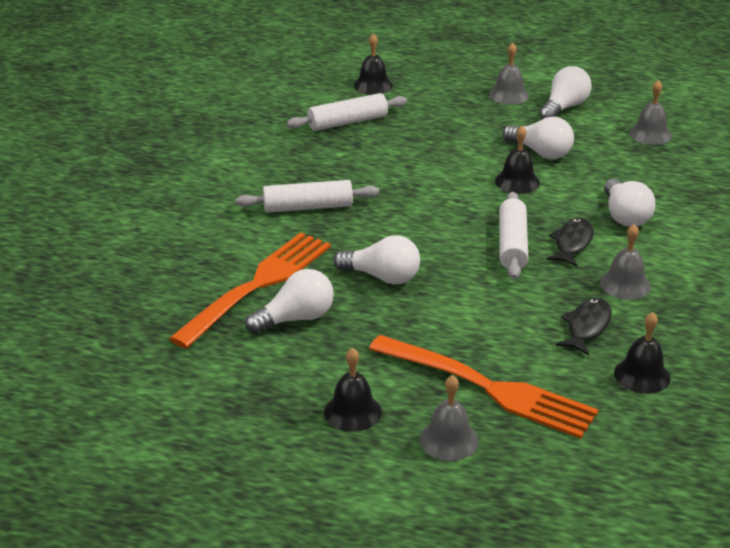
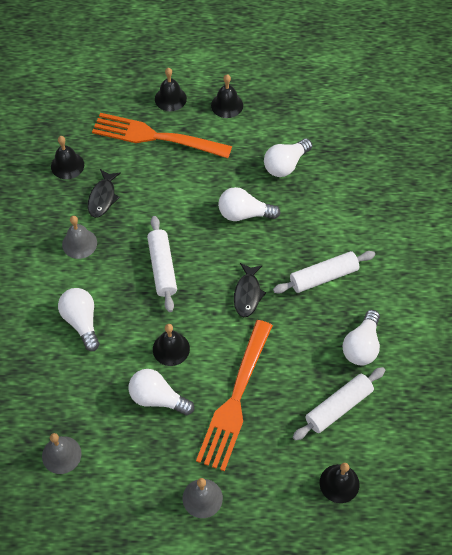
camera: 165 degrees right, 25 degrees up
(257, 286) = (322, 187): orange fork -> orange fork (235, 398)
(449, 440) = (170, 98): grey bell -> black bell
(564, 107) = (145, 486): white light bulb -> white light bulb (361, 346)
(572, 243) = (119, 279): black fish -> black fish (247, 294)

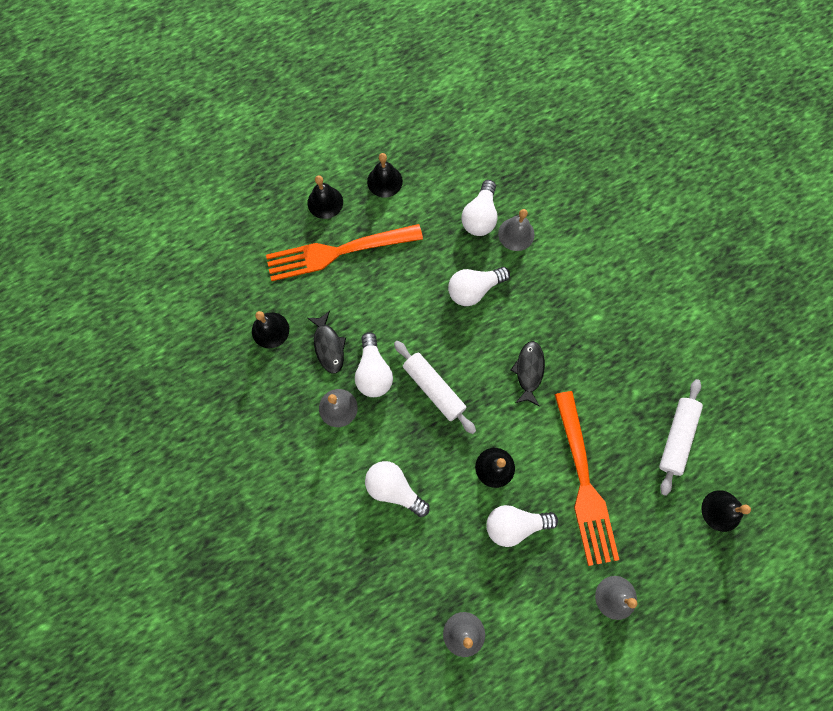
camera: 30 degrees left, 15 degrees up
(247, 294) = (529, 371): black fish -> black fish turned 150 degrees counterclockwise
(307, 191) = (516, 234): none -> grey bell
(323, 277) = (585, 315): white rolling pin -> none
(361, 346) = (660, 366): white light bulb -> white light bulb (373, 372)

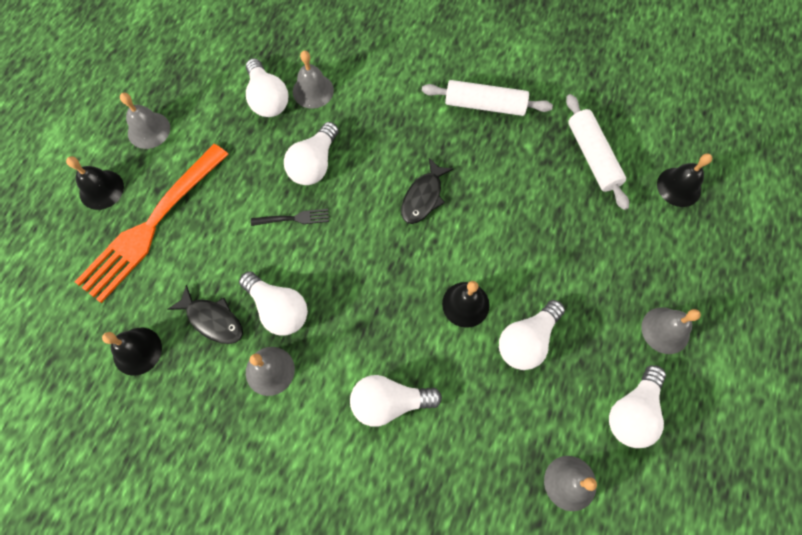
camera: 40 degrees left, 5 degrees down
(384, 181) = (149, 130): black bell -> grey bell
(430, 318) = (293, 218): none -> black fork
(434, 388) = (350, 279): white rolling pin -> white rolling pin (485, 105)
(529, 371) = (423, 197): black fish -> black fish turned 120 degrees counterclockwise
(543, 628) = (632, 412): none -> white light bulb
(583, 482) = (552, 254): orange fork -> none

